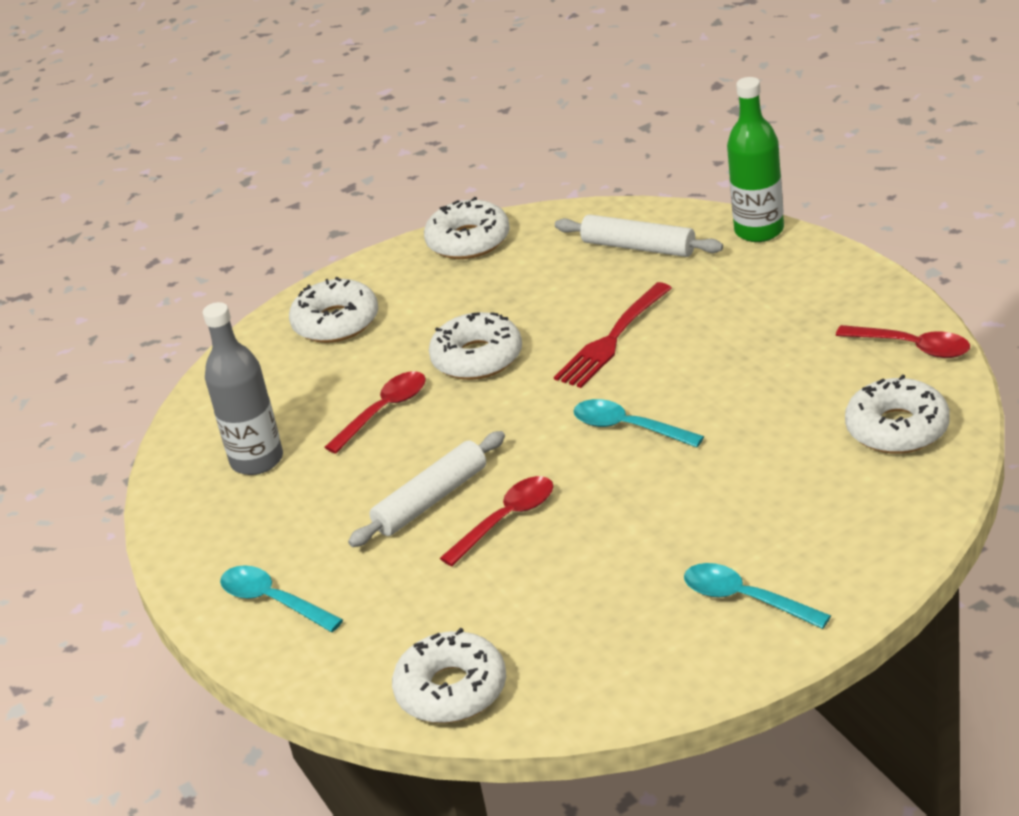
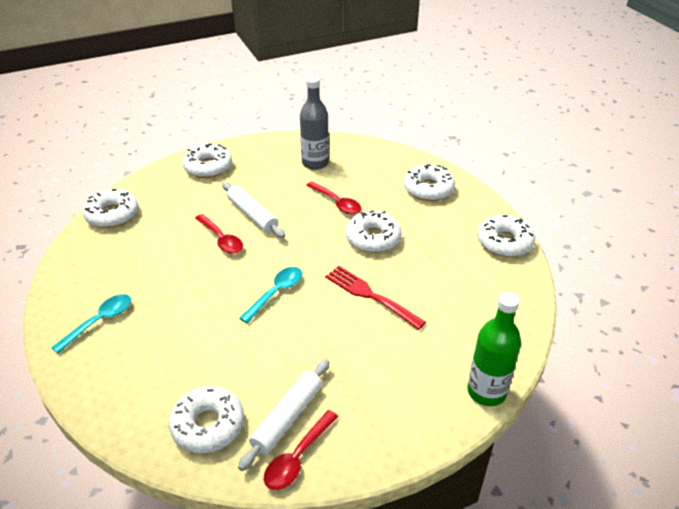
camera: 90 degrees right, 5 degrees up
(273, 601) = (208, 167): turquoise spoon -> white donut
(638, 247) = (478, 321): white rolling pin -> white rolling pin (287, 418)

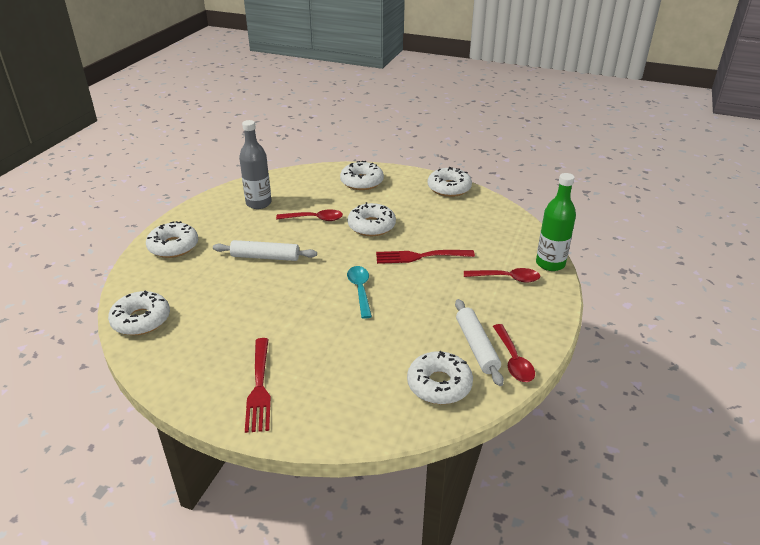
camera: 45 degrees left, 5 degrees down
(100, 321) = (259, 387): turquoise spoon -> red fork
(221, 239) = (267, 284): red spoon -> red spoon (507, 278)

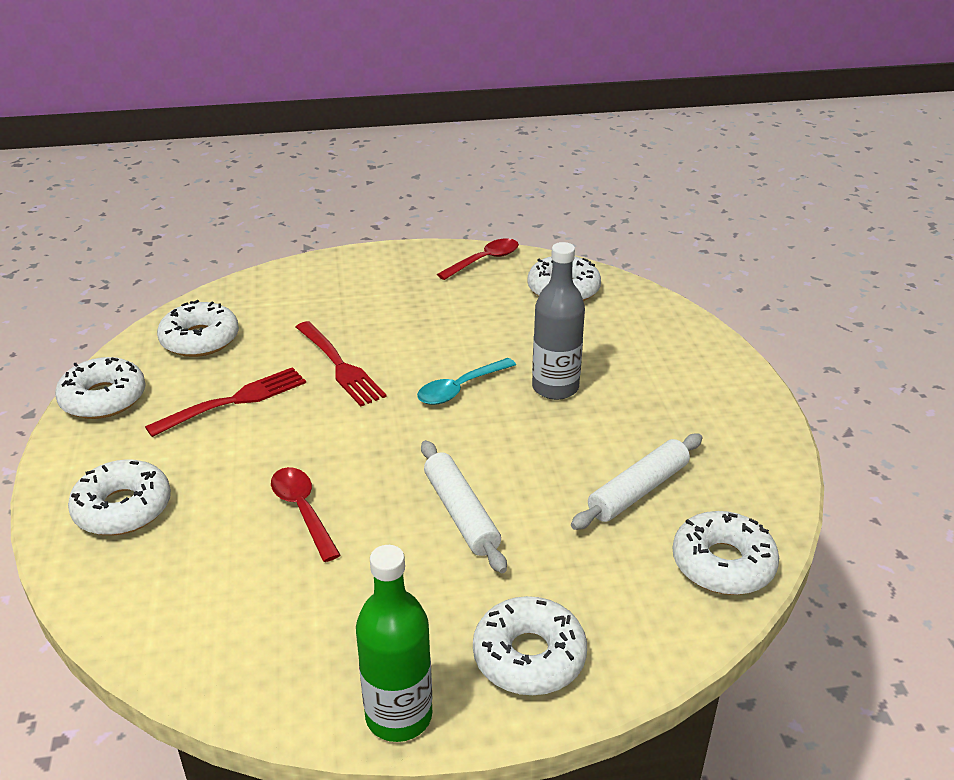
camera: 120 degrees left, 0 degrees up
(258, 203) = (291, 618): grey bottle -> grey bottle (555, 387)
(259, 387) = (697, 393): red fork -> red fork (234, 401)
(371, 226) = (285, 437): white donut -> white donut (200, 339)
(476, 346) = (485, 283): white rolling pin -> white rolling pin (638, 490)
(507, 278) = (339, 293): red spoon -> none
(550, 264) = (283, 272): green bottle -> green bottle (399, 716)

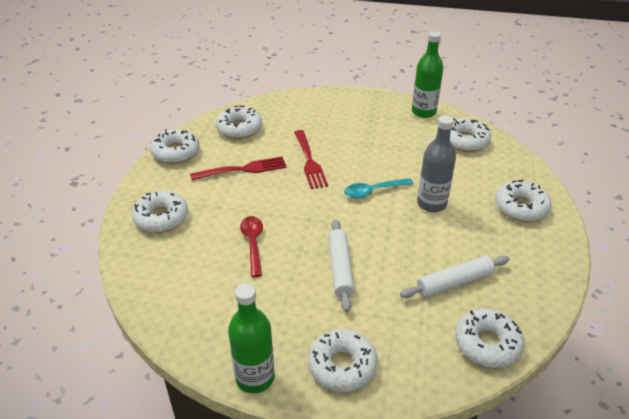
camera: 20 degrees right, 5 degrees up
(484, 260) = (423, 112): red spoon -> green bottle
(682, 364) = (521, 207): none -> white donut

